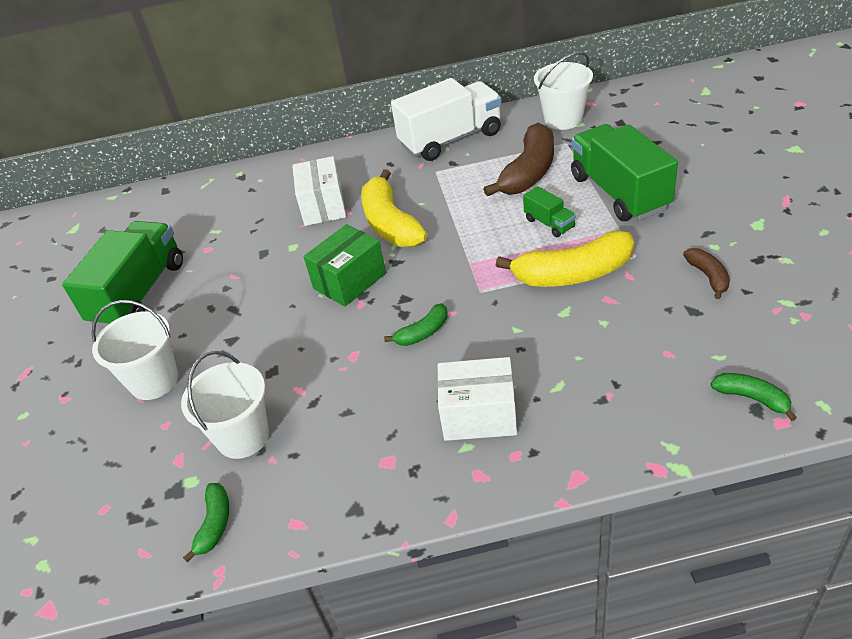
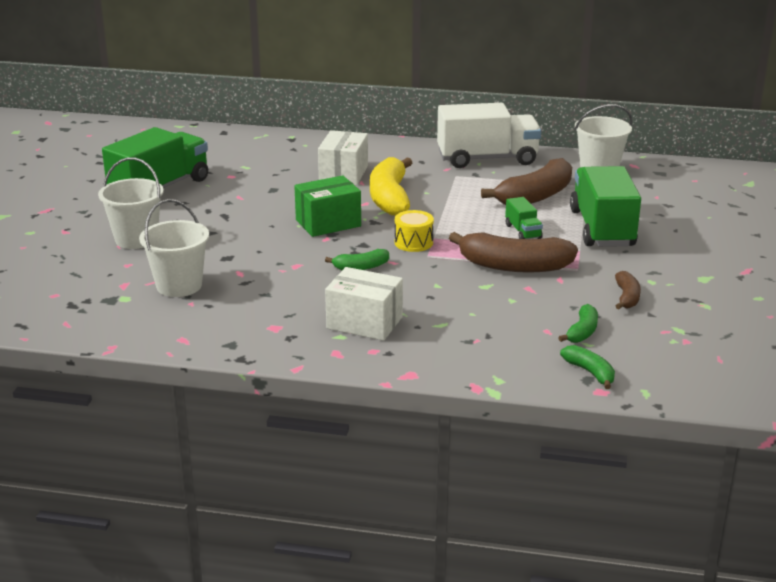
camera: 15 degrees right, 15 degrees down
(214, 524) = (125, 324): green banana -> green banana (582, 332)
(453, 277) = (413, 242): none -> yellow drum
(573, 274) = (514, 266): yellow banana -> brown banana

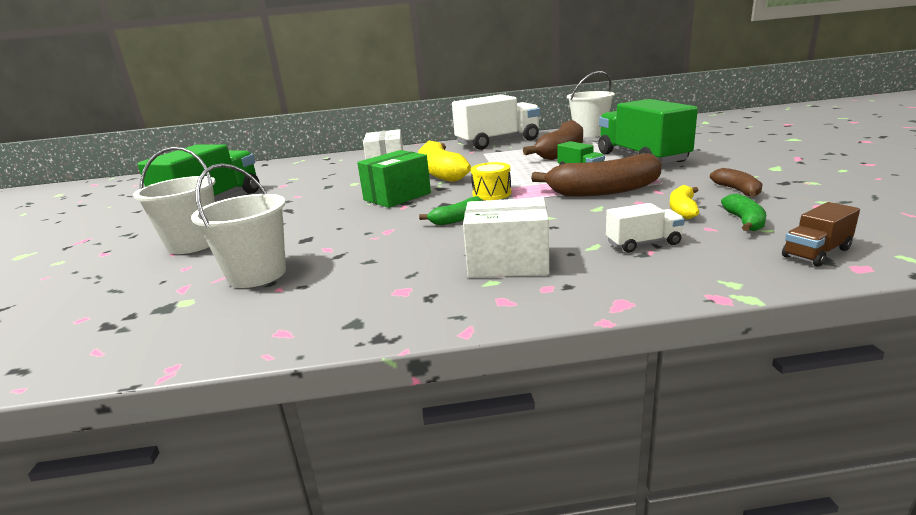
camera: 15 degrees left, 5 degrees down
(479, 331) = (643, 243): none -> white truck
(552, 306) = (683, 210): none -> yellow banana
(590, 372) = (816, 253): green banana -> brown truck

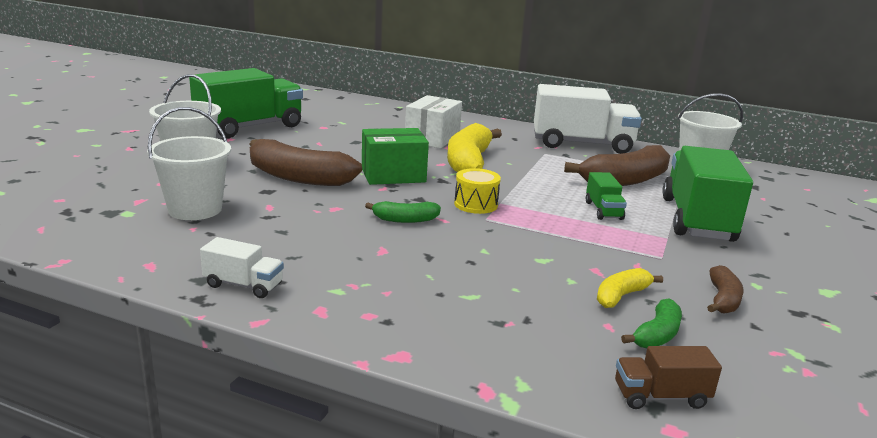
camera: 25 degrees right, 0 degrees up
(508, 263) = (376, 279): white box -> none
(604, 191) = (583, 243): brown banana -> brown banana (298, 177)
(643, 243) = (517, 312): white truck -> white truck (243, 285)

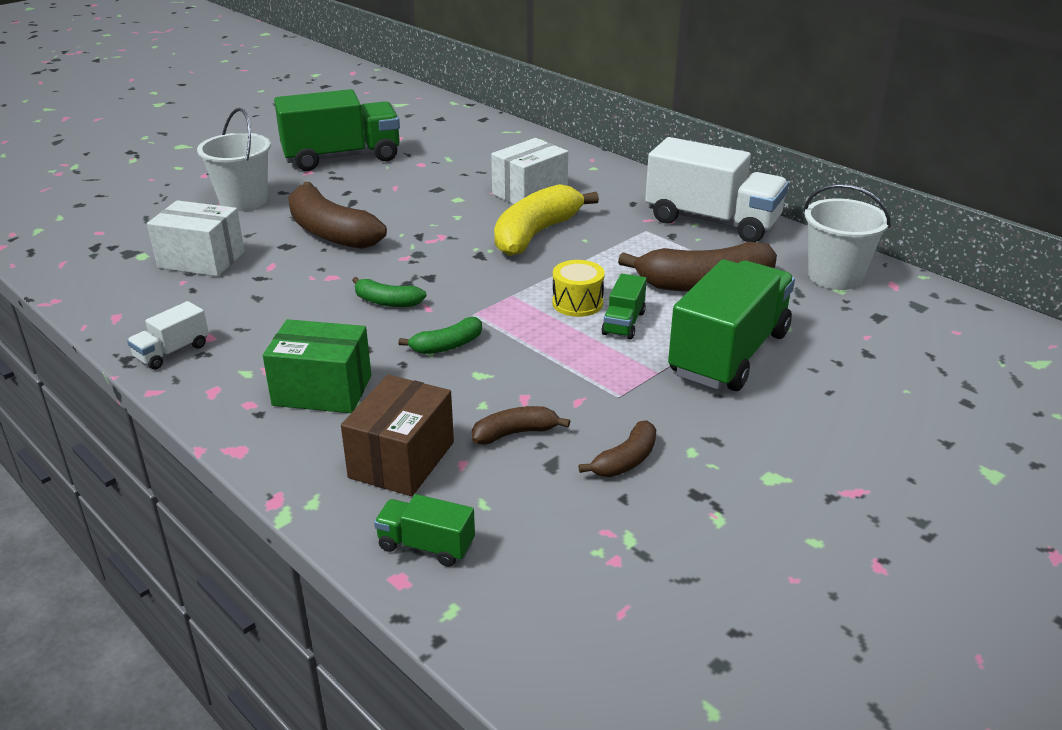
camera: 25 degrees right, 10 degrees up
(195, 209) = (201, 260): white bucket -> white box
(243, 285) = (172, 352): white truck -> white truck turned 90 degrees clockwise
(393, 175) = (432, 241): green box -> green box (322, 390)
(476, 204) = (482, 293): yellow drum -> yellow drum (577, 303)
(558, 333) = (402, 460): none -> brown box
(621, 296) = (515, 433): yellow banana -> brown banana
(657, 335) = (500, 484): green banana -> green banana (447, 346)
(660, 396) = (426, 546): brown truck -> green truck

